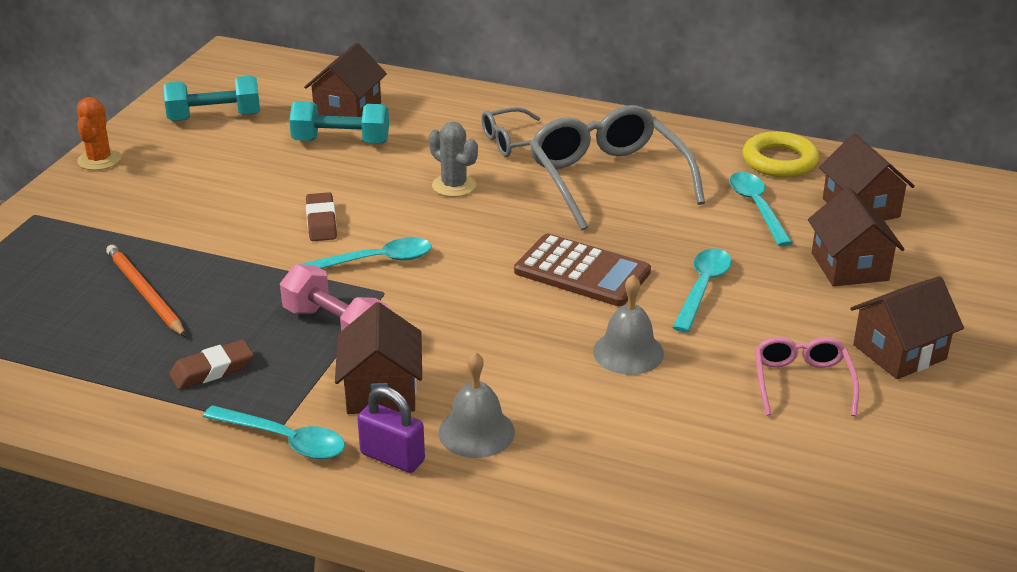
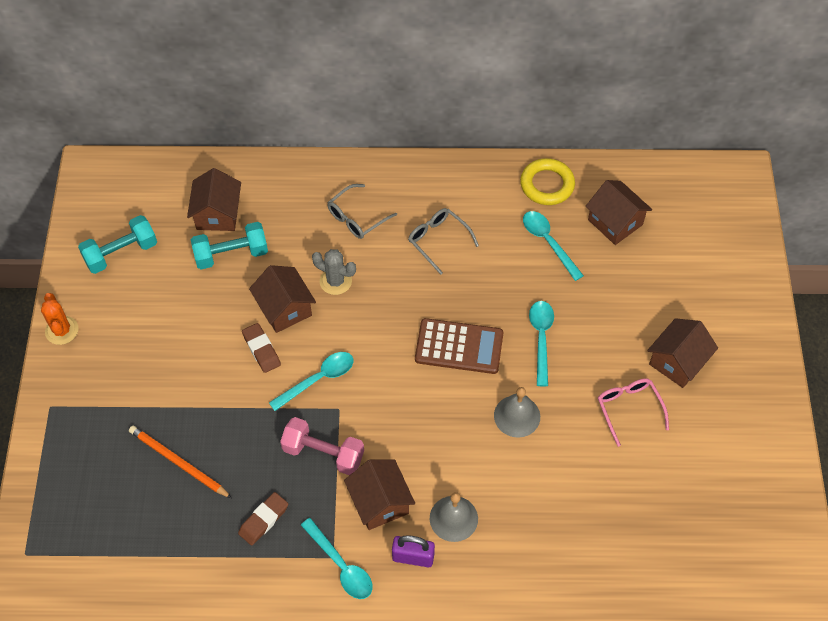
camera: 20 degrees left, 25 degrees up
(284, 440) = (341, 565): turquoise spoon -> turquoise spoon turned 45 degrees clockwise
(607, 178) = (438, 240): grey glasses -> grey glasses, size x0.54
(849, 266) = (625, 287): brown house -> brown house (284, 308)

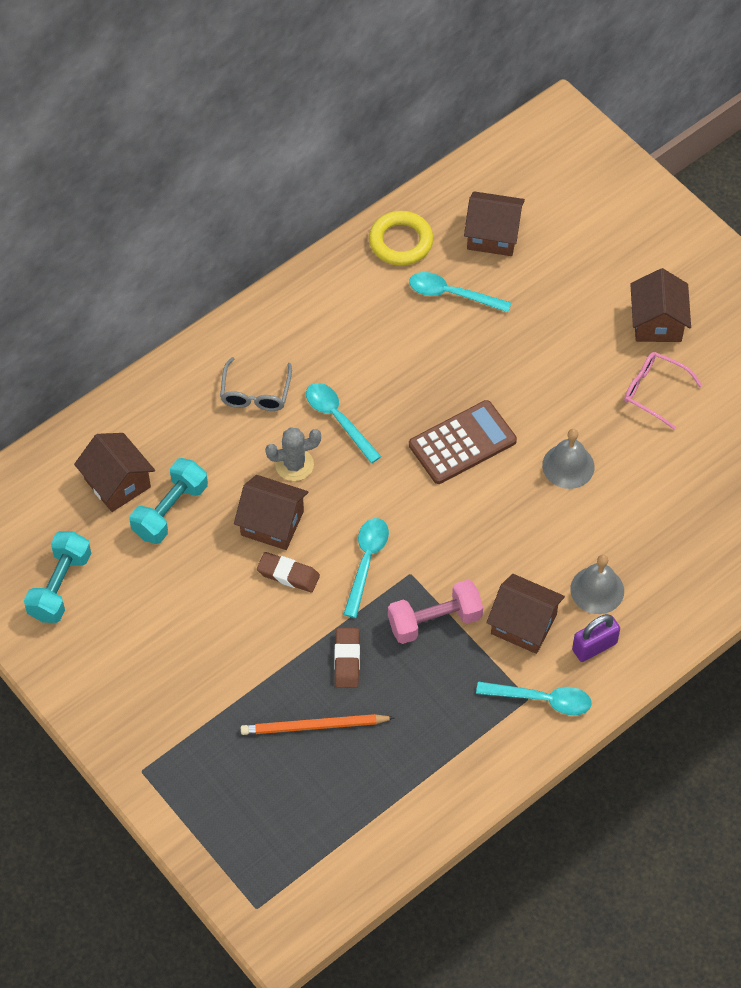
camera: 40 degrees left, 0 degrees up
(62, 330) = (78, 697): orange cactus -> none
(263, 520) = (439, 715): brown eraser -> brown eraser (347, 660)
(438, 240) = (351, 361): grey glasses -> none
(541, 338) = (526, 384): turquoise spoon -> turquoise spoon (338, 419)

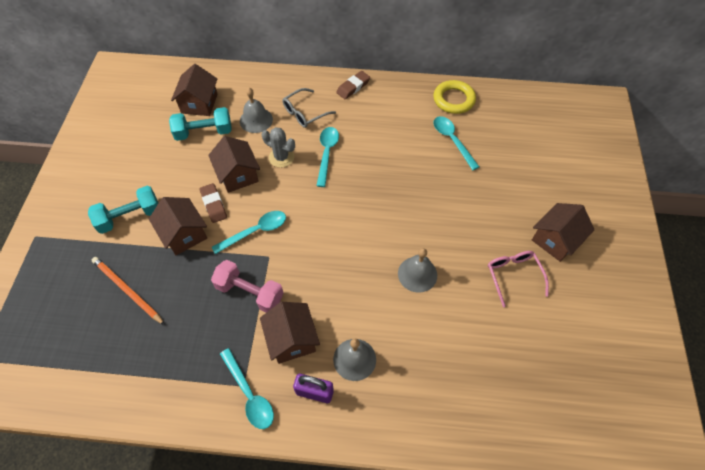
camera: 45 degrees right, 0 degrees up
(60, 586) = (120, 126): turquoise dumbbell -> turquoise dumbbell (130, 217)
(210, 447) = (256, 120): none -> grey bell
(347, 660) = (185, 272): brown eraser -> brown eraser (353, 87)
(462, 443) = (374, 214): brown calculator -> none
(493, 235) = (506, 129): brown house -> brown house (184, 234)

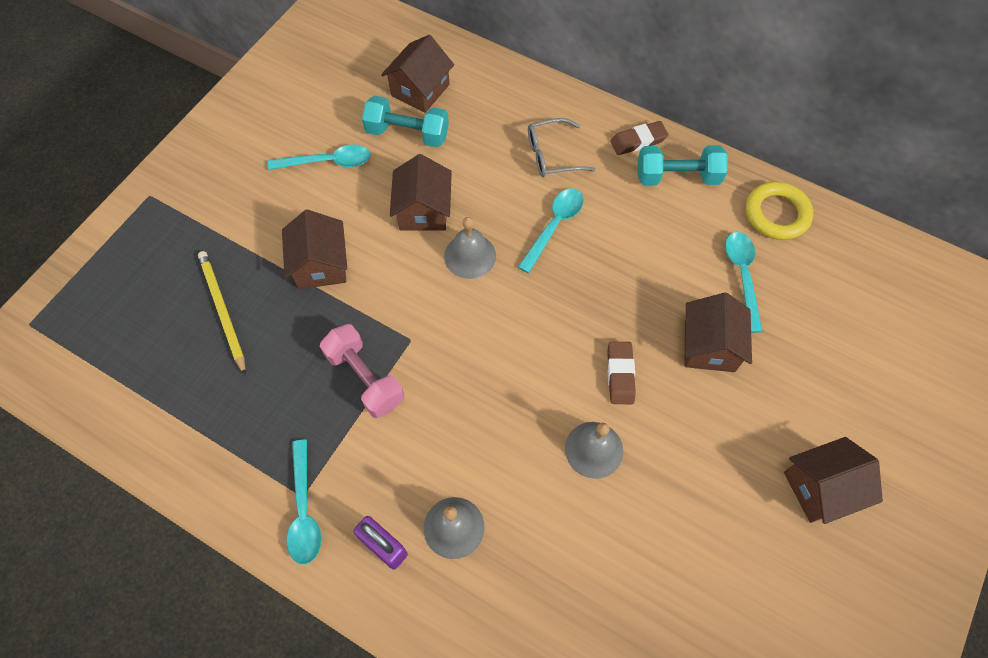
camera: 25 degrees right, 5 degrees up
(127, 290) = (223, 311): orange pencil -> yellow pencil
(130, 217) = (267, 215): turquoise dumbbell -> turquoise dumbbell (677, 177)
(214, 205) = (374, 240): brown eraser -> brown eraser (620, 374)
(255, 231) = (409, 298): turquoise spoon -> turquoise spoon (328, 162)
(256, 120) = (482, 141): grey bell -> grey bell (470, 256)
(281, 157) = (491, 208): grey cactus -> none
(292, 339) = (388, 464): brown house -> brown house (709, 346)
(513, 275) = (729, 512): pink glasses -> none

